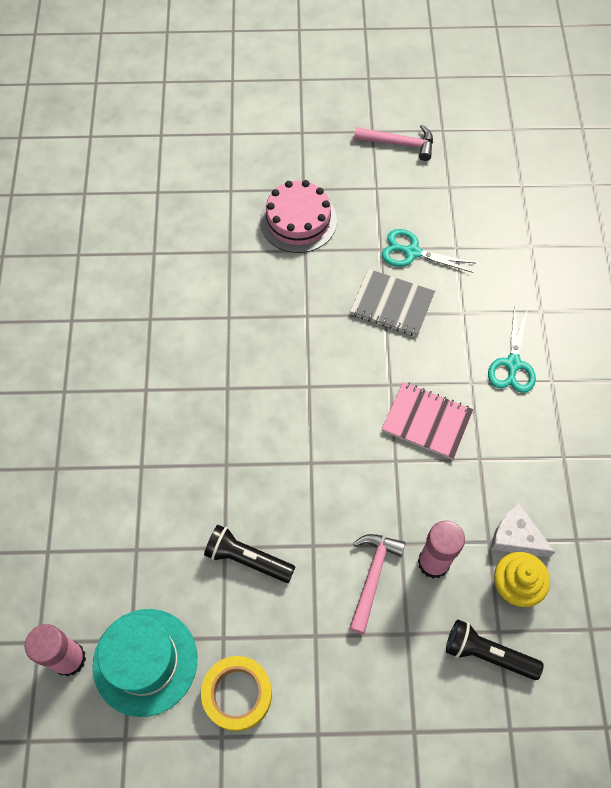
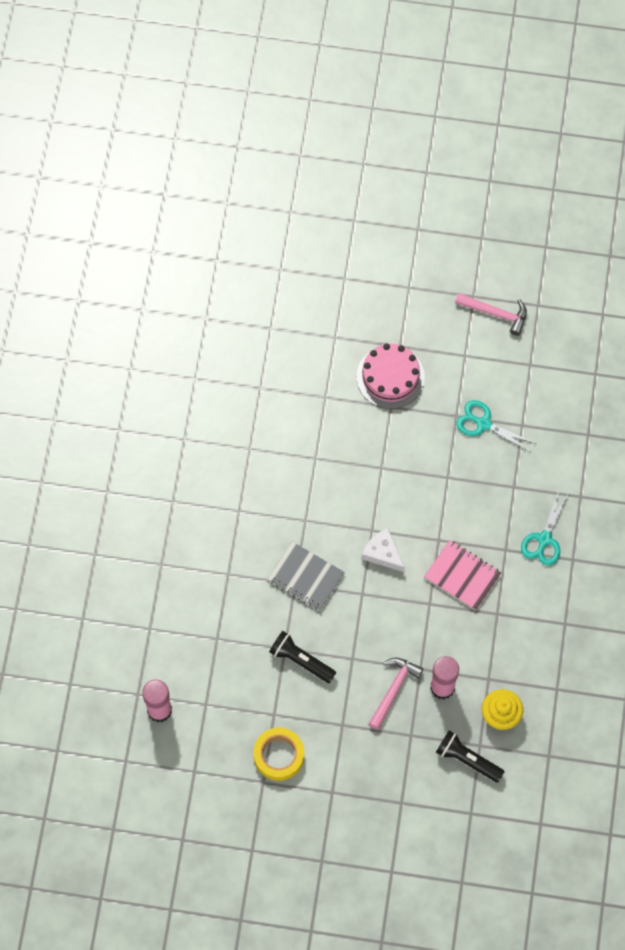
camera: 10 degrees right, 5 degrees up
(145, 661) = (214, 721): turquoise hat -> none
(392, 304) = (456, 469): grey notebook -> grey notebook (306, 577)
(516, 537) = (510, 679): white cheese -> white cheese (383, 553)

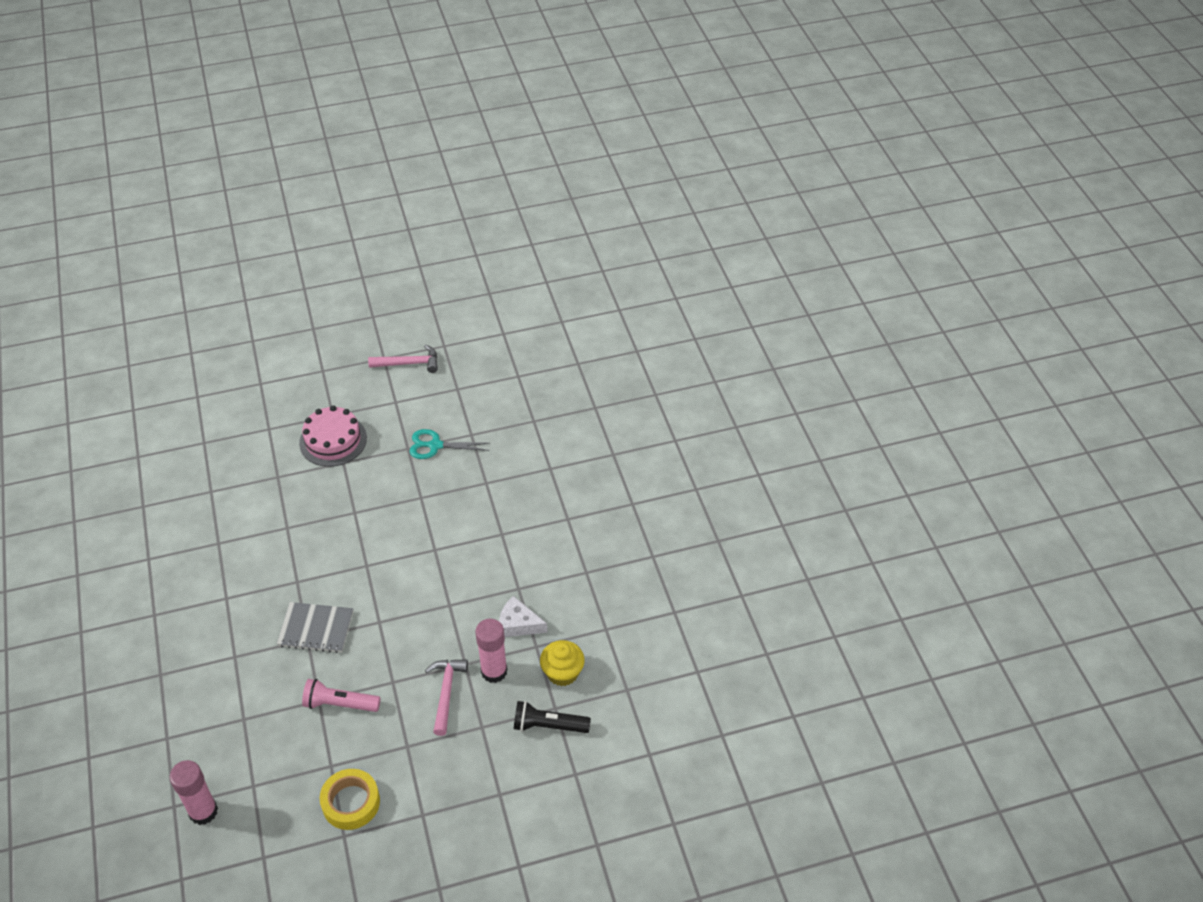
camera: 25 degrees left, 20 degrees down
(301, 660) = (340, 704): black flashlight -> pink flashlight
(383, 553) = (385, 580): white cheese -> white cheese (518, 624)
(462, 576) = (470, 570): pink notebook -> none
(544, 539) = (533, 512): turquoise scissors -> none

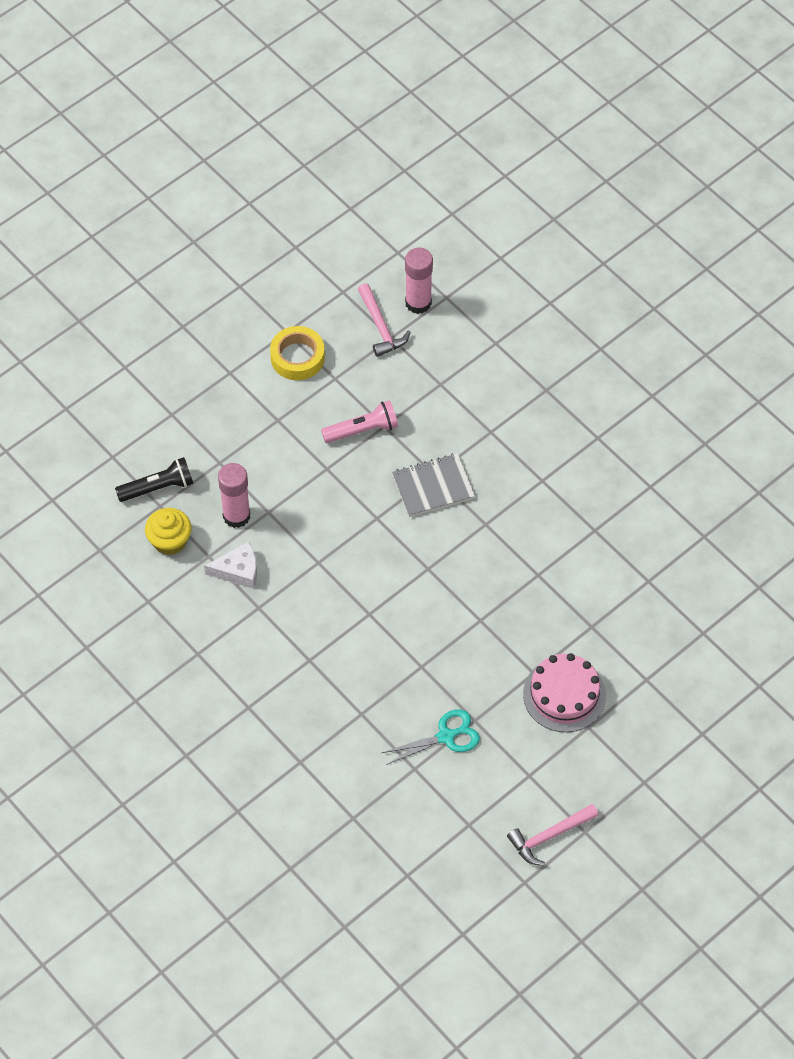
camera: 155 degrees right, 10 degrees up
(446, 693) = (270, 478): pink hammer -> pink hammer (380, 327)

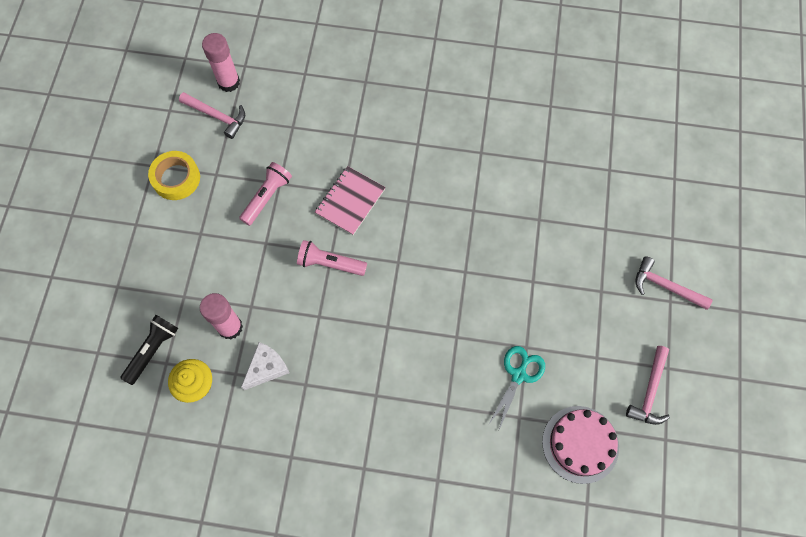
camera: 40 degrees left, 10 degrees up
(367, 526) = (330, 263): none -> pink flashlight
(433, 487) = (350, 201): grey notebook -> pink notebook
(564, 695) = (566, 281): pink cake -> pink cake (580, 444)
(652, 767) = (665, 286): none -> pink hammer

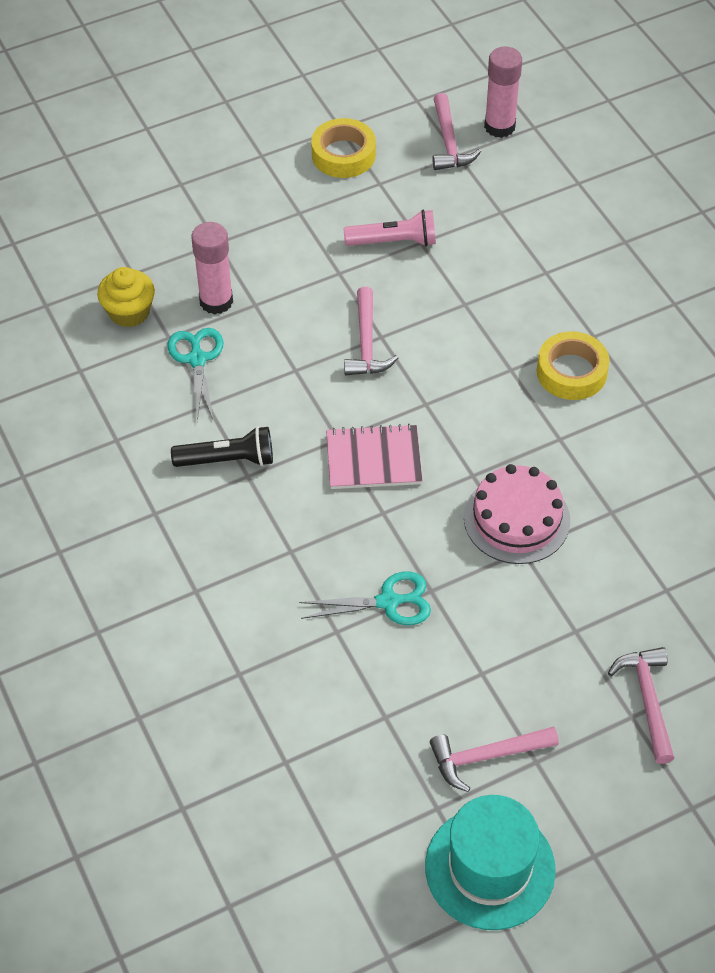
camera: 55 degrees right, 15 degrees down
(153, 350) = (137, 254): black flashlight -> black flashlight (227, 460)
(266, 368) = (197, 359): white cheese -> turquoise scissors
(330, 263) = (366, 343): pink flashlight -> pink hammer
(350, 201) = (459, 317): pink notebook -> pink notebook (373, 459)
(433, 172) = (571, 372): none -> yellow tape
(580, 444) = (354, 714): pink cake -> pink cake (516, 519)
(717, 437) = (490, 868): none -> turquoise hat

